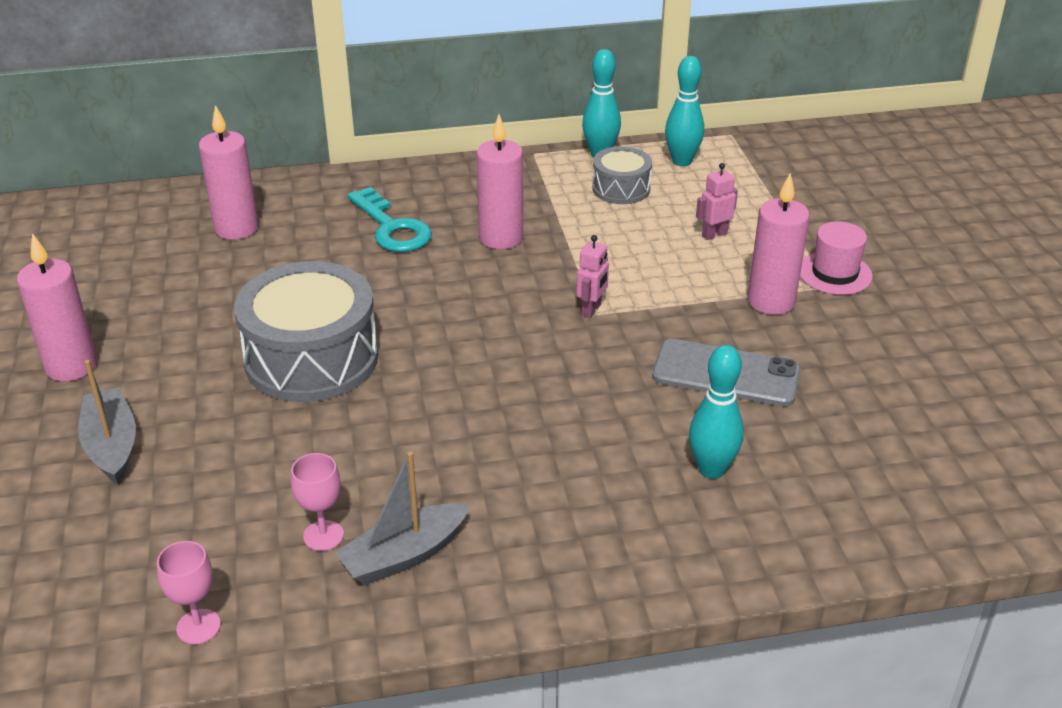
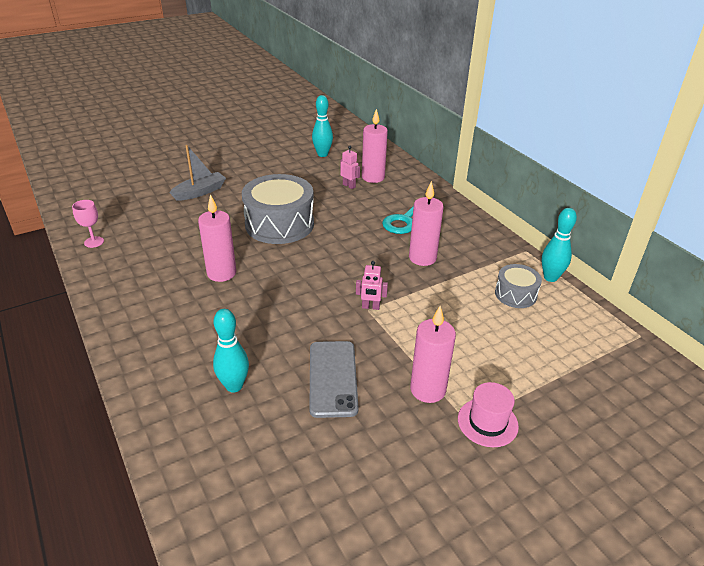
camera: 70 degrees right, 0 degrees up
(71, 366) = (248, 169): pink candle -> pink candle (221, 273)
(323, 535) = (153, 259): pink goblet -> none
(404, 555) = (143, 285): grey boat -> none
(682, 161) = (576, 316): turquoise bowling pin -> turquoise bowling pin (322, 154)
(714, 234) = (493, 348): pink robot -> pink robot (349, 186)

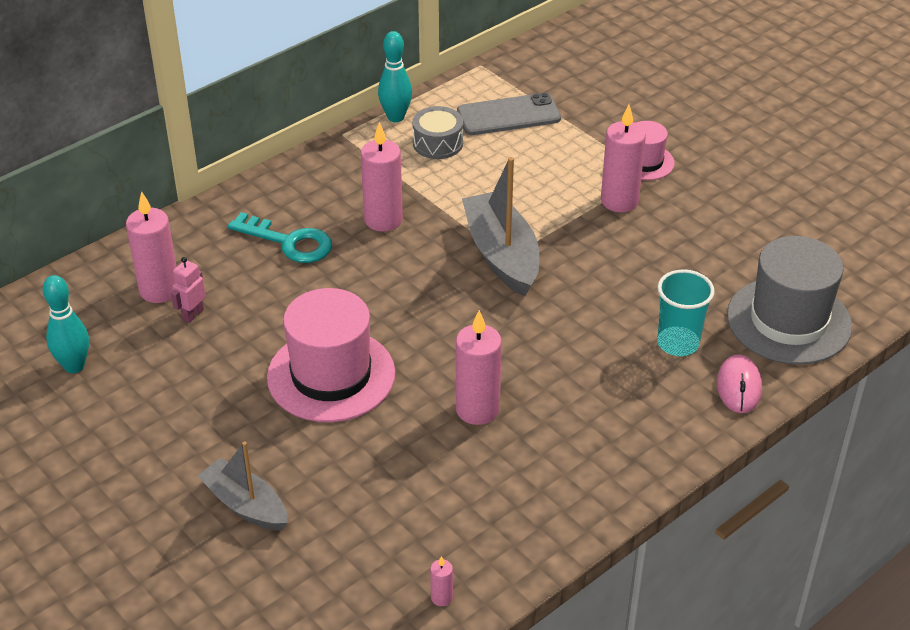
camera: 100 degrees left, 5 degrees up
(94, 242) = (441, 597): pink goblet -> pink candle
(167, 412) = (739, 386): none -> pink mouse
(226, 475) = (788, 321): none -> grey hat
(234, 386) = (678, 343): turquoise bowling pin -> turquoise cup
(279, 224) = (331, 375): grey drum -> pink hat
(333, 378) = (633, 269): grey phone -> grey phone (508, 115)
(370, 307) = (502, 255): pink robot -> grey boat

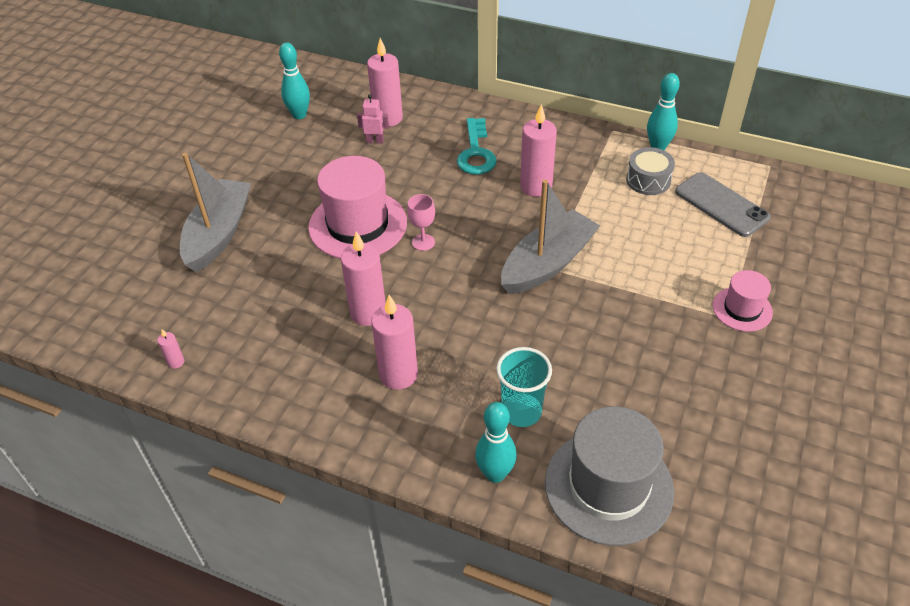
camera: 65 degrees right, 5 degrees up
(245, 505) = (218, 234): grey boat -> grey boat, size x1.53
(401, 332) = (423, 242): none -> pink goblet
(619, 201) = (674, 310): pink candle -> pink candle (398, 374)
(739, 386) = (495, 474): pink mouse -> turquoise bowling pin

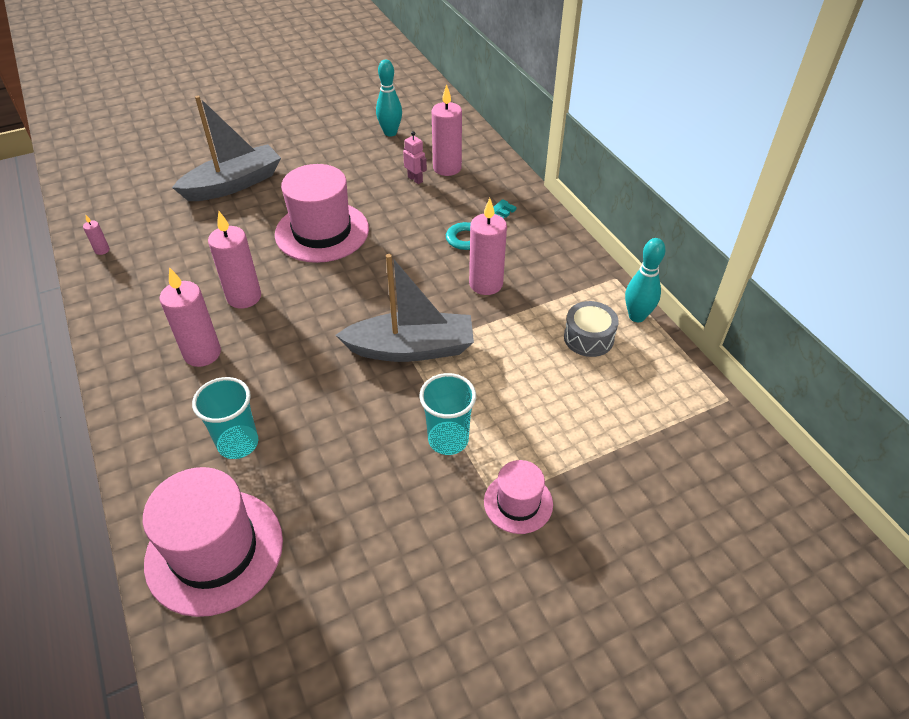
camera: 40 degrees right, 0 degrees up
(423, 242) = (346, 272): pink goblet -> none
(495, 474) = (160, 473): turquoise bowling pin -> none
(608, 486) = (214, 551): grey hat -> pink hat
(652, 303) = (448, 439): none -> turquoise cup
(721, 205) = (628, 402): grey phone -> none

